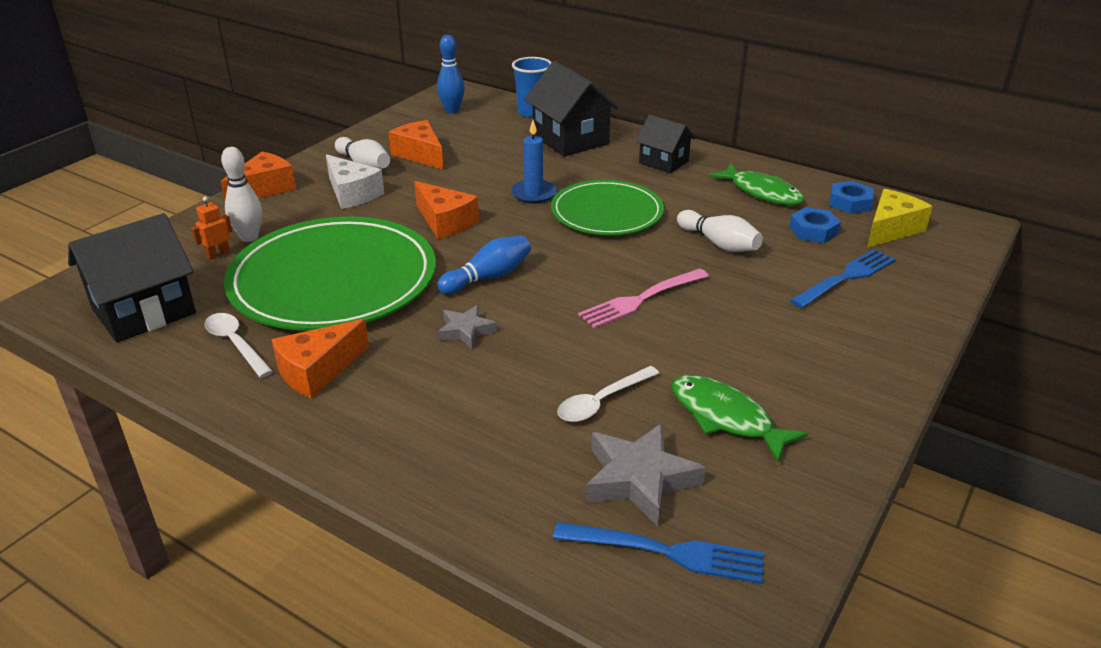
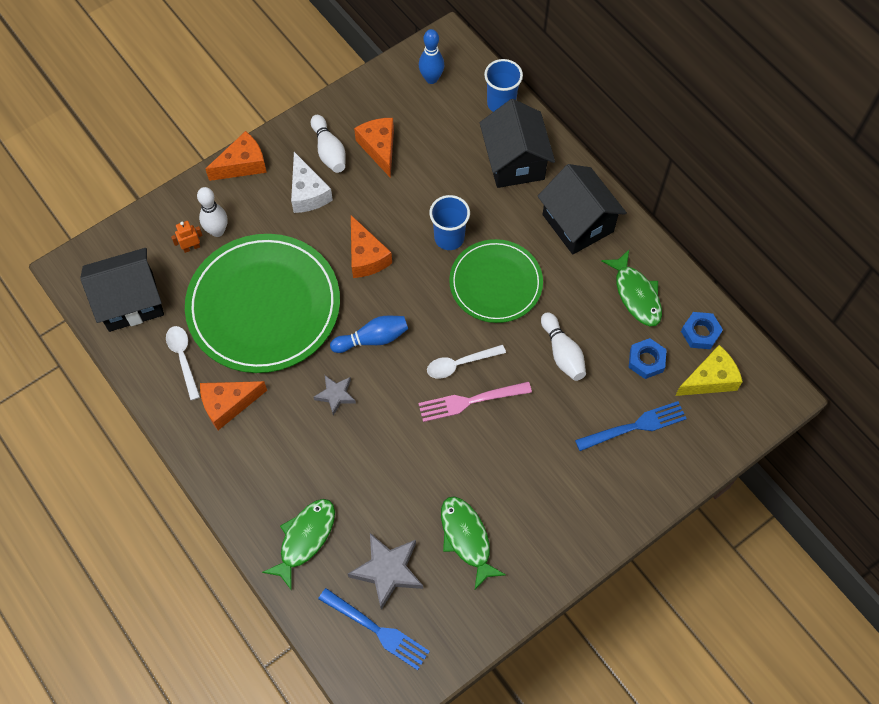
camera: 20 degrees right, 30 degrees up
(495, 477) = (305, 539): none -> green fish
(533, 194) = (449, 238): blue candle -> blue cup
(602, 401) = (395, 496): white spoon -> white spoon (460, 364)
(663, 162) = (577, 223): black house -> black house, size x1.64

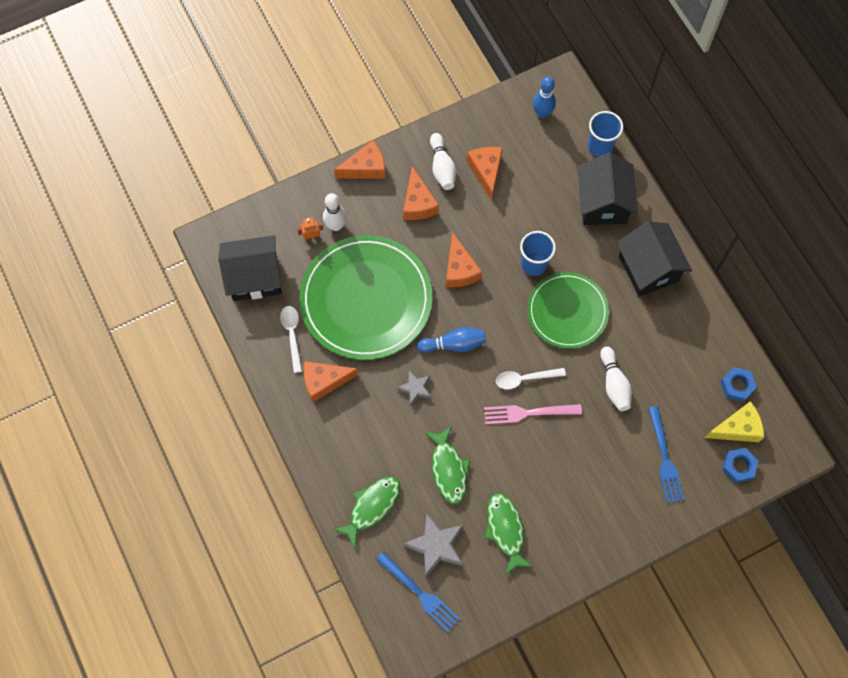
camera: 10 degrees right, 5 degrees up
(308, 193) = (418, 203): white cheese -> orange cheese
(635, 426) = (665, 458): blue fork -> blue fork turned 90 degrees clockwise
(636, 294) = (687, 342): green fish -> green fish (448, 469)
(646, 360) = (685, 402): blue nut -> blue nut (738, 466)

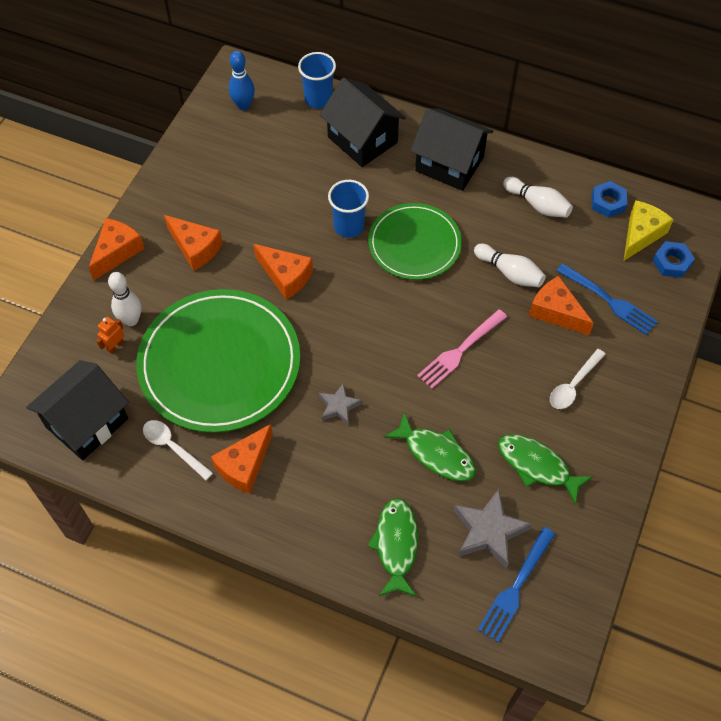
camera: 40 degrees left, 10 degrees down
(420, 594) = (515, 588): blue fork -> blue fork turned 120 degrees clockwise
(442, 167) = (191, 204): white bowling pin -> white bowling pin (537, 205)
(454, 344) = (339, 342): blue bowling pin -> none
(486, 171) = (235, 181): orange cheese -> orange cheese (556, 312)
(525, 379) = (430, 324): white spoon -> white spoon (573, 385)

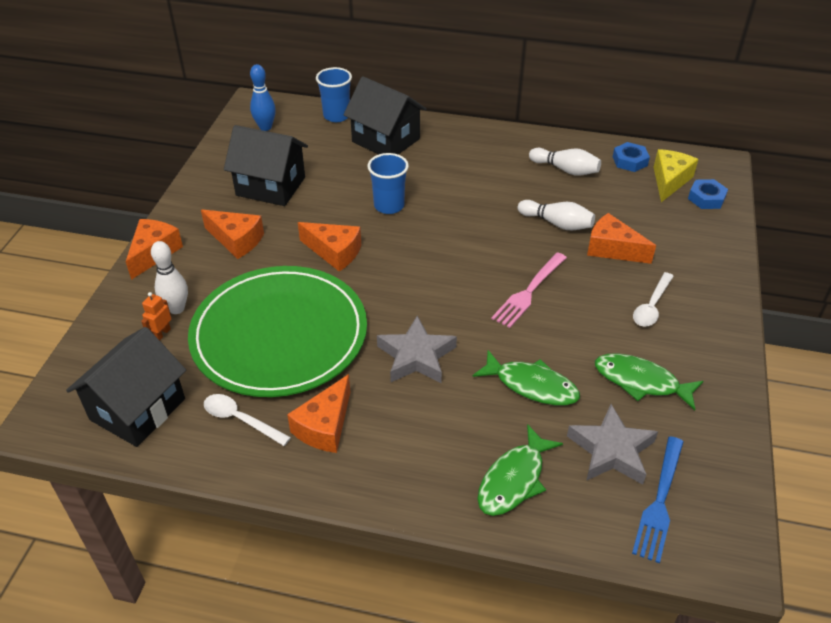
camera: 10 degrees left, 15 degrees down
(338, 406) = (416, 356): grey star -> grey star, size x1.68
(396, 545) = (514, 479): green fish -> green fish turned 135 degrees counterclockwise
(414, 244) = (457, 212): green plate -> none
(449, 164) = (473, 149): black house -> black house (270, 186)
(609, 301) = (660, 234): blue fork -> none

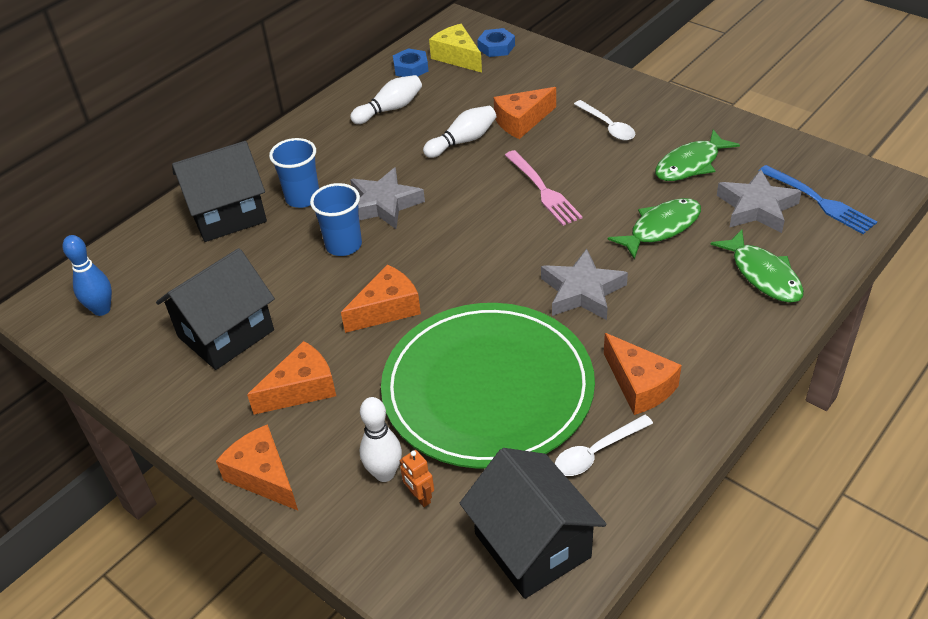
camera: 60 degrees left, 0 degrees up
(336, 116) = (142, 241): blue cup -> blue cup (302, 198)
(447, 209) = (384, 204): none -> grey star

